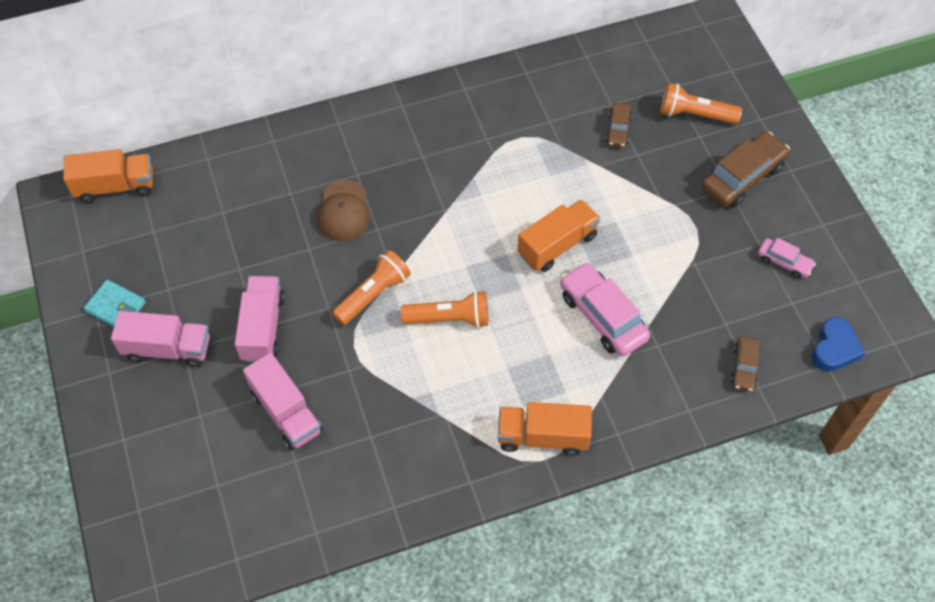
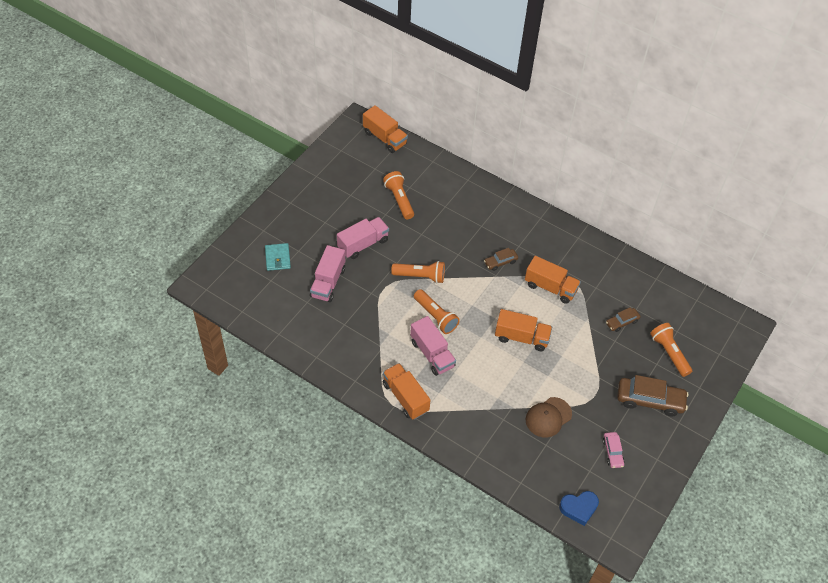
camera: 50 degrees right, 5 degrees down
(116, 307) = (324, 182): turquoise wallet -> turquoise wallet (277, 258)
(167, 349) = (320, 215): pink truck -> pink truck (432, 354)
(231, 237) = (399, 200): none -> orange flashlight
(343, 211) = (455, 234): brown cap -> brown cap (548, 417)
(511, 166) = (550, 287): none -> orange truck
(602, 316) = (498, 383): pink car -> none
(744, 367) = (526, 468): brown car -> brown car (500, 262)

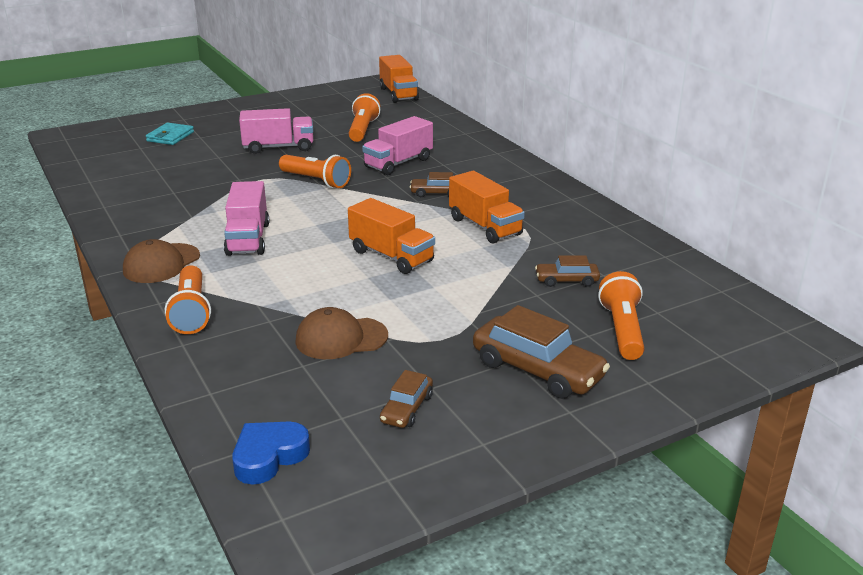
camera: 30 degrees right, 25 degrees down
(328, 282) = (200, 162): pink truck -> pink truck (398, 163)
(405, 397) = (161, 263): orange truck -> brown cap
(436, 316) = (294, 213): orange flashlight -> orange flashlight (191, 312)
(579, 508) = (269, 457): blue heart -> blue heart turned 120 degrees clockwise
(612, 452) = (406, 408): pink car -> brown car

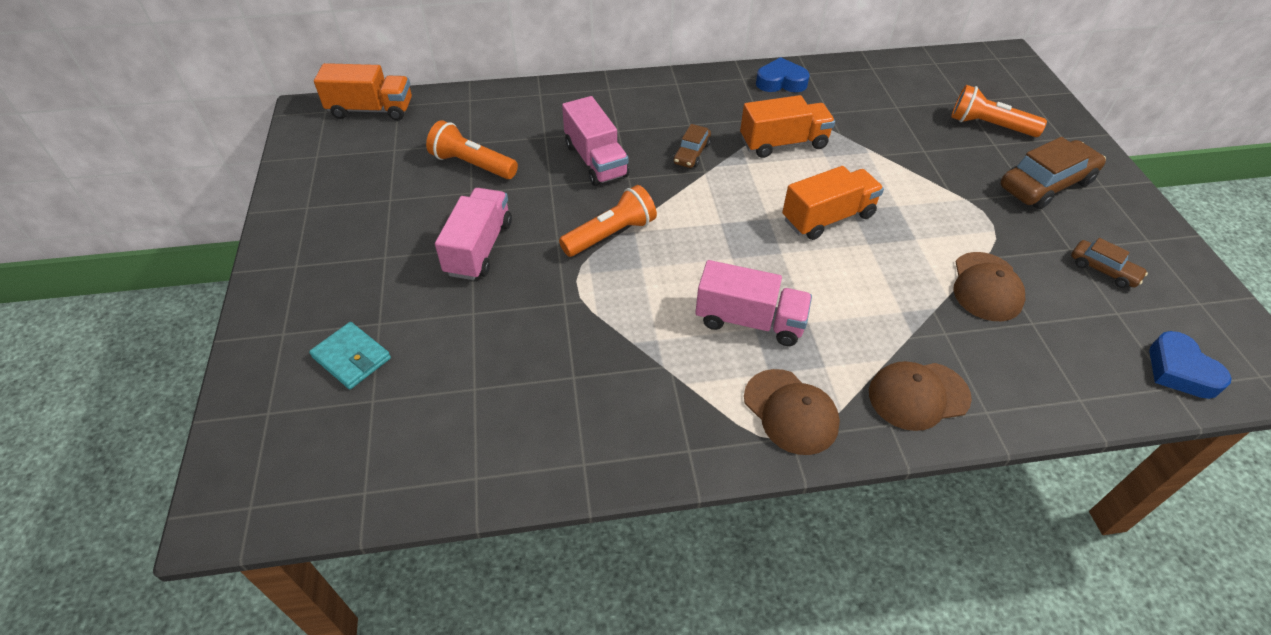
camera: 70 degrees left, 20 degrees up
(191, 312) = (918, 395): orange flashlight -> brown cap
(566, 280) = (903, 128): brown car -> none
(584, 215) = (781, 82): none -> blue heart

